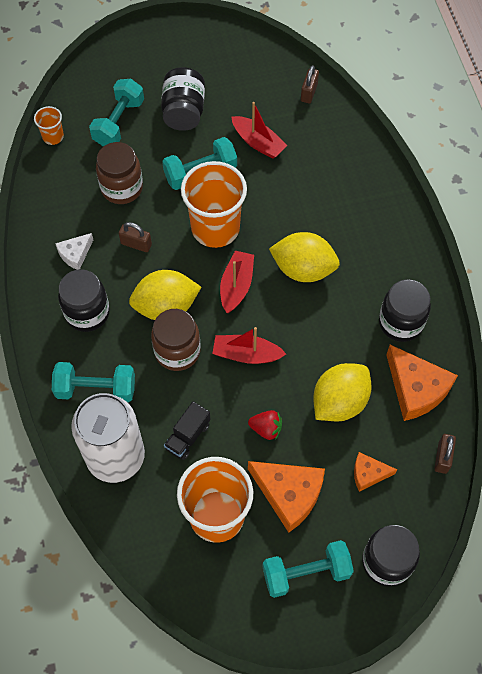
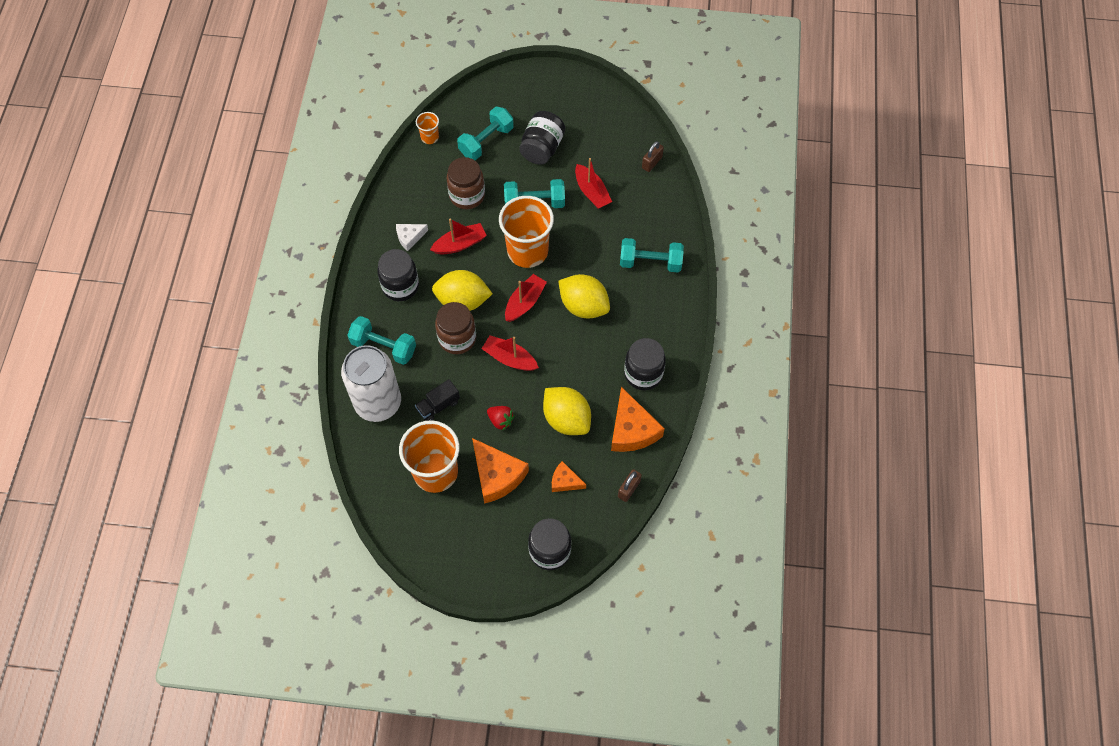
camera: 20 degrees right, 0 degrees up
(136, 244) = (460, 244): brown padlock -> red boat
(306, 573) = (485, 537): turquoise dumbbell -> turquoise dumbbell (650, 262)
(339, 402) = (566, 419): yellow lemon -> yellow lemon turned 75 degrees clockwise

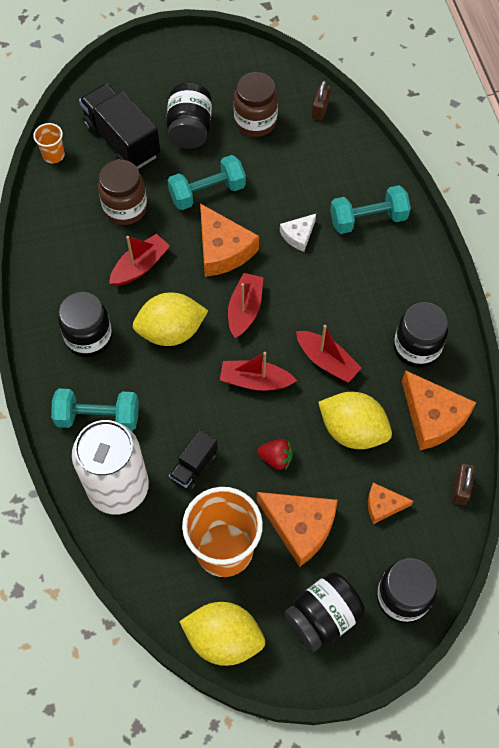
camera: 20 degrees left, 0 degrees up
(409, 237) = (76, 277): white cheese -> white cheese (298, 235)
(457, 338) = (183, 378): brown jar -> brown jar (255, 122)
(486, 141) = (122, 140): turquoise dumbbell -> black truck
(486, 544) = (323, 617): none -> black jar
(527, 251) = (223, 250): orange cup -> orange cheese
(583, 306) = (315, 292): yellow lemon -> yellow lemon (224, 638)
(591, 192) = (267, 161): red boat -> red boat (326, 361)

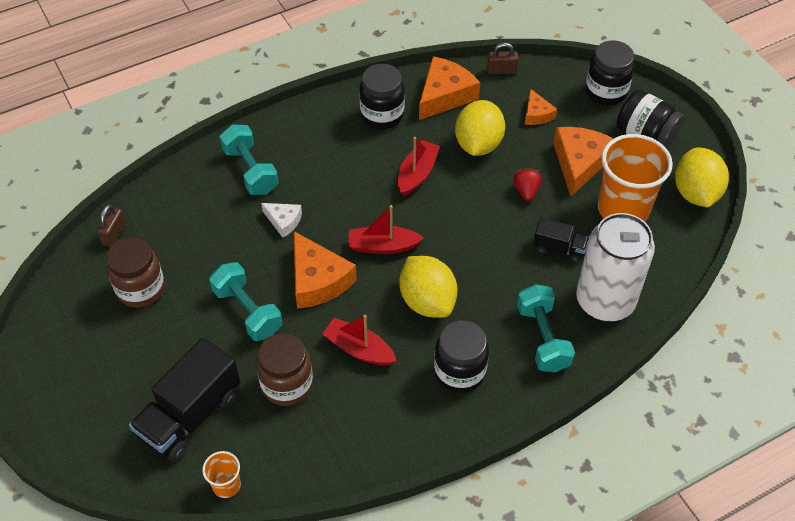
camera: 105 degrees left, 10 degrees down
(190, 129) = (162, 349): black jar -> none
(223, 250) = (318, 280): orange cheese -> orange cheese turned 105 degrees clockwise
(255, 381) = (456, 221): red boat -> none
(320, 109) = (114, 234): brown padlock -> brown padlock turned 75 degrees counterclockwise

